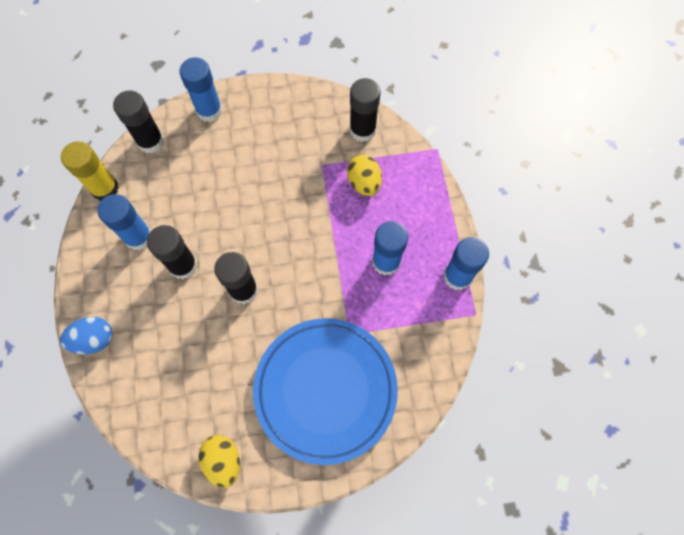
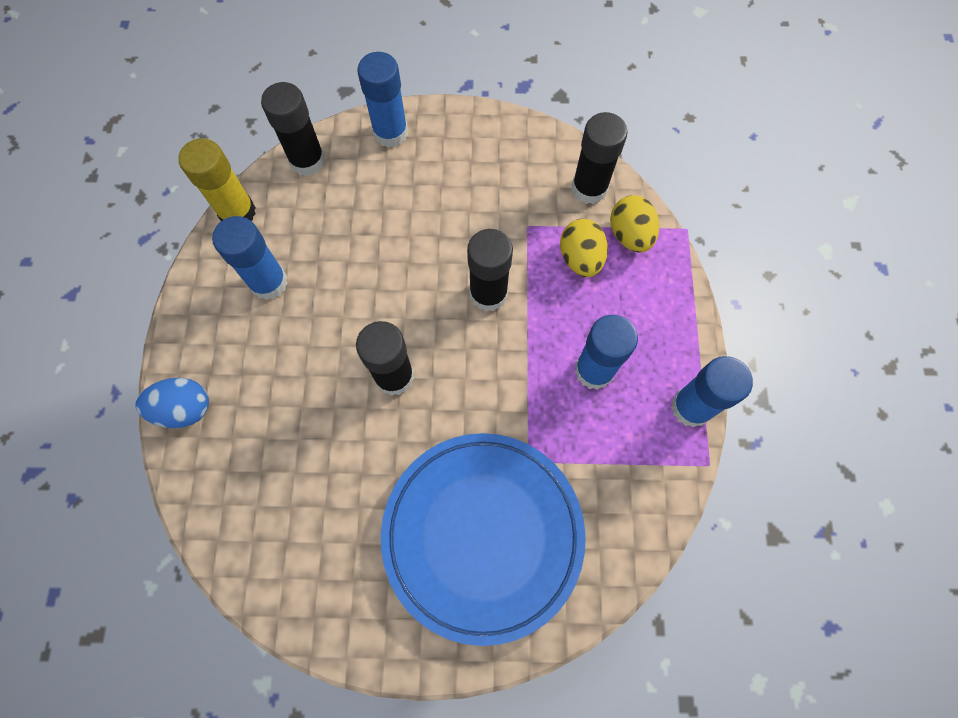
camera: 10 degrees right, 0 degrees up
(183, 265) = (320, 329): black glue stick -> black glue stick (488, 294)
(223, 461) = (325, 609): yellow egg -> yellow egg (630, 235)

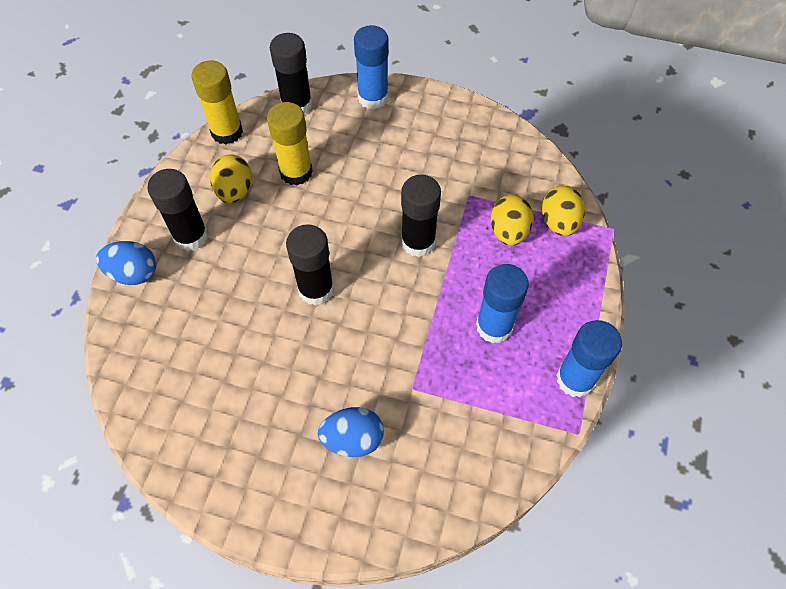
camera: 15 degrees right, 10 degrees down
(269, 282) = (234, 191): blue glue stick -> yellow egg
(331, 243) = (296, 172): none -> yellow glue stick
(482, 535) = (353, 439): blue plate -> blue egg
(589, 188) = (533, 177): black glue stick -> black glue stick (191, 236)

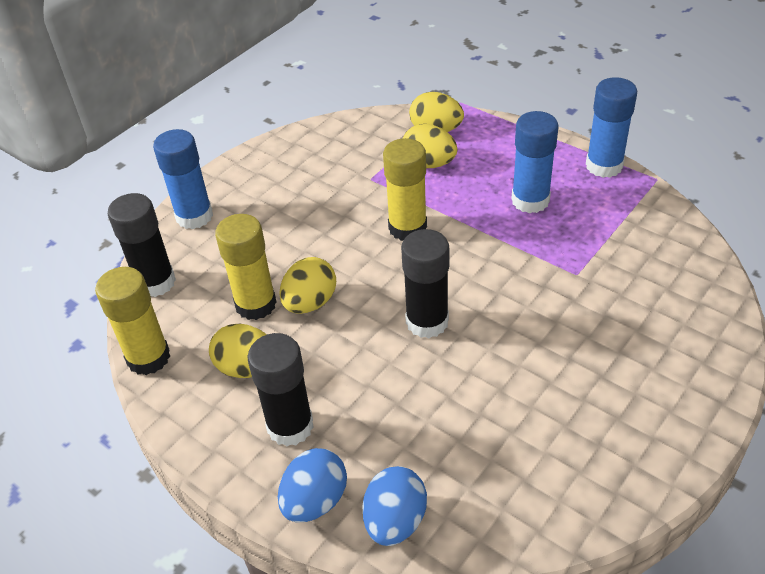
camera: 65 degrees left, 15 degrees down
(309, 205) = (310, 303): none -> yellow egg
(353, 439) = (620, 332): blue egg -> blue egg (395, 521)
(418, 242) = (407, 228): black glue stick -> yellow glue stick

